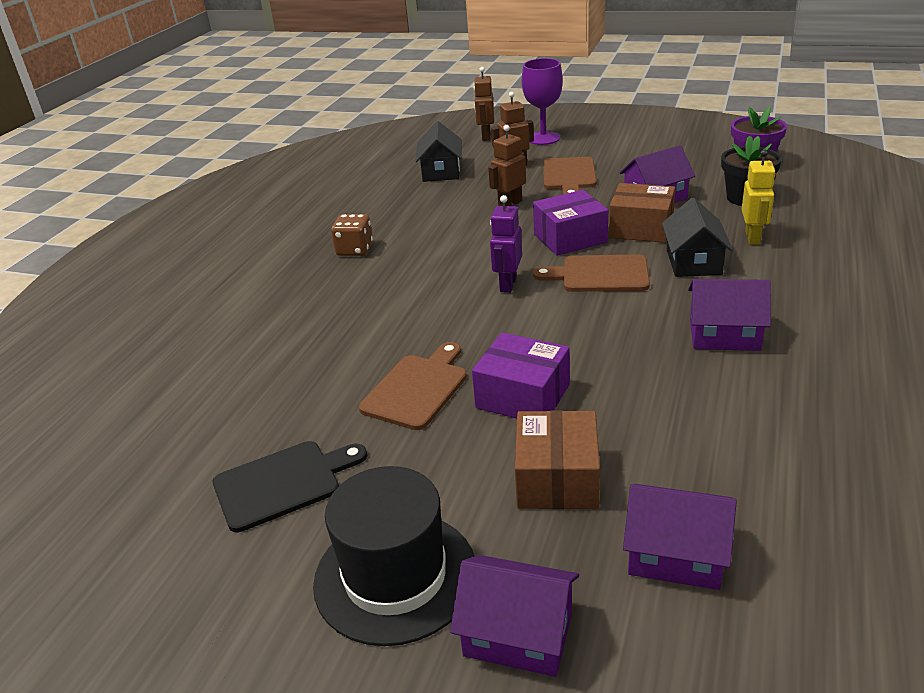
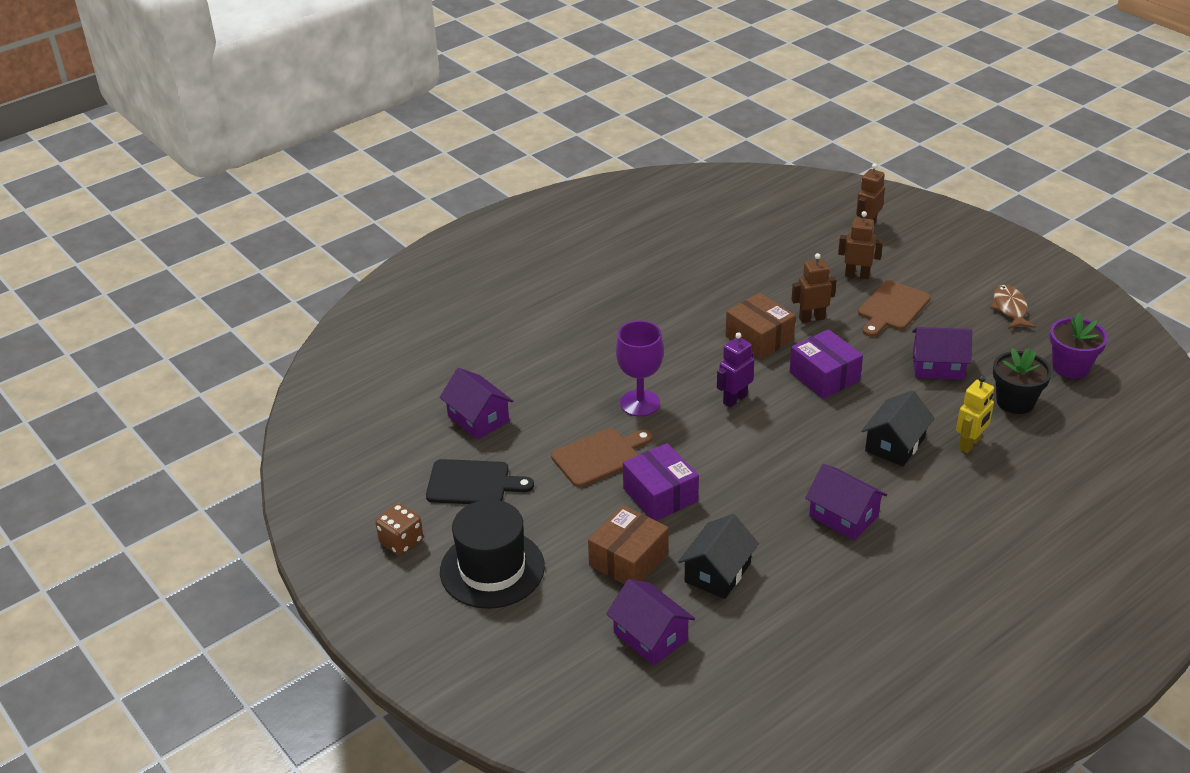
camera: 30 degrees right, 5 degrees up
(355, 250) = (653, 313): brown dice -> brown dice (401, 541)
(441, 171) = (789, 254): black house -> black house (717, 572)
(518, 634) = (528, 631): purple house -> purple house (478, 418)
(543, 138) = (916, 251): purple goblet -> purple goblet (640, 403)
(570, 238) = (824, 376): purple box -> purple box turned 45 degrees clockwise
(599, 274) = (810, 422): brown cutting board -> none
(641, 228) = (891, 392): brown box -> brown box (759, 338)
(660, 147) = (1010, 309): none -> brown fish

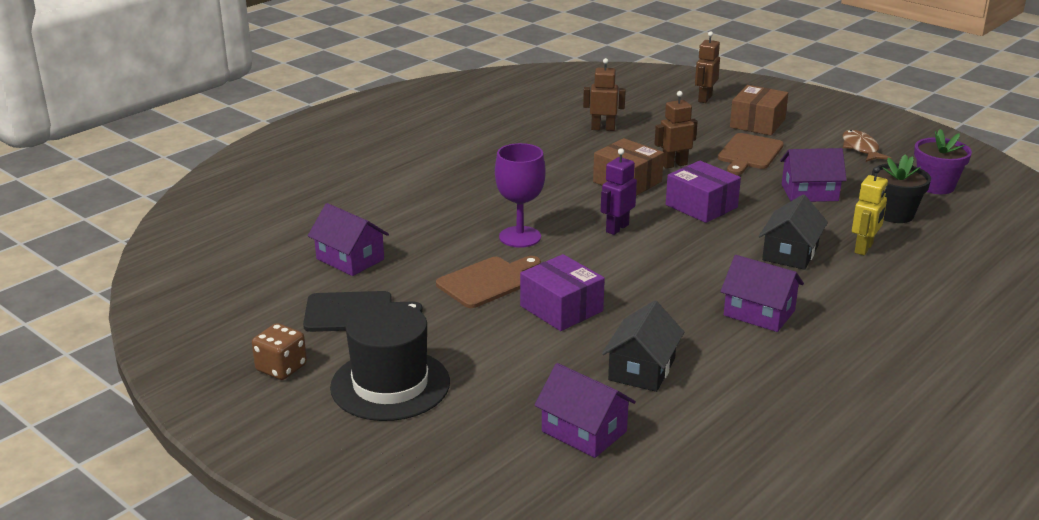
camera: 10 degrees left, 10 degrees down
(628, 560) = (541, 365): brown box -> brown box (757, 123)
(857, 275) = (707, 132): brown robot -> brown robot (603, 128)

